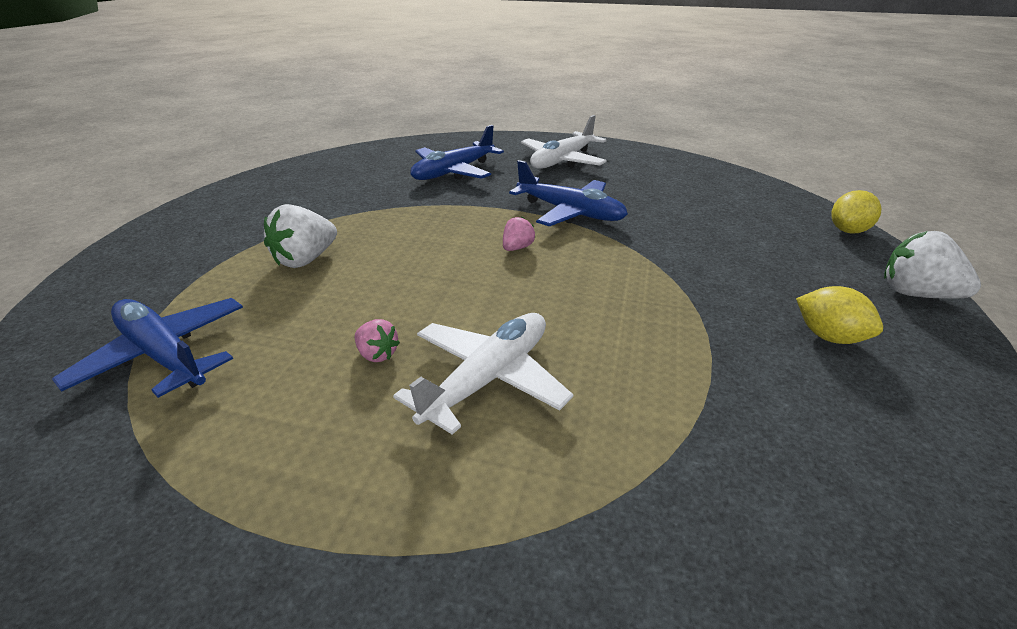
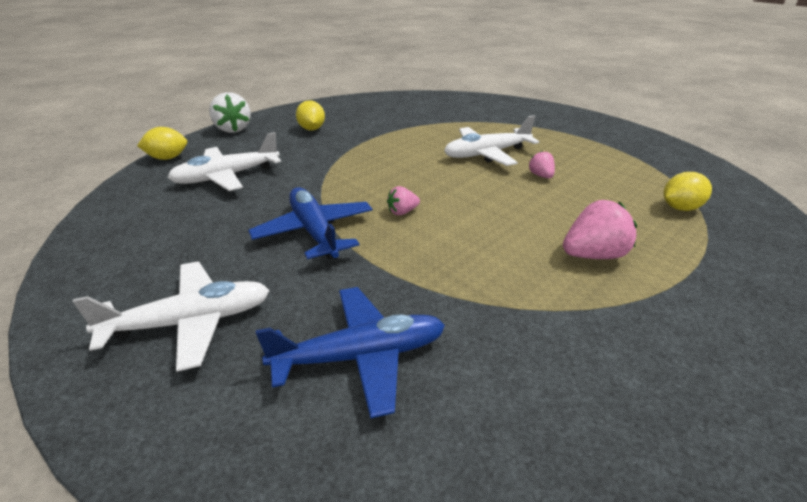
camera: 150 degrees left, 0 degrees up
(163, 355) = (680, 208): blue plane -> yellow lemon
(305, 260) = (593, 255): white strawberry -> pink strawberry
(742, 231) = (226, 177): none -> white plane

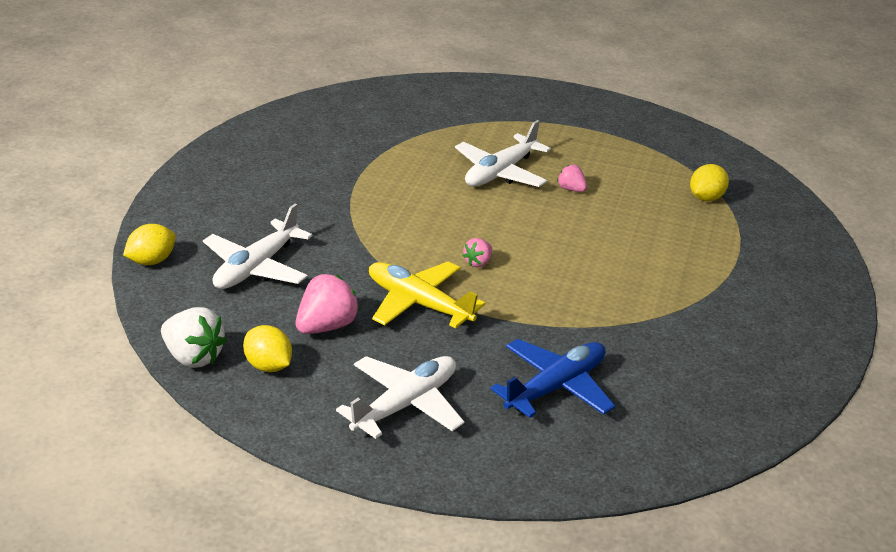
camera: 30 degrees left, 0 degrees up
(233, 129) = (174, 201): white strawberry -> white strawberry (193, 357)
(312, 129) = (274, 179): yellow lemon -> yellow lemon (268, 366)
(314, 231) = (418, 303): blue plane -> yellow plane
(593, 255) = (662, 263): pink strawberry -> pink strawberry (326, 326)

